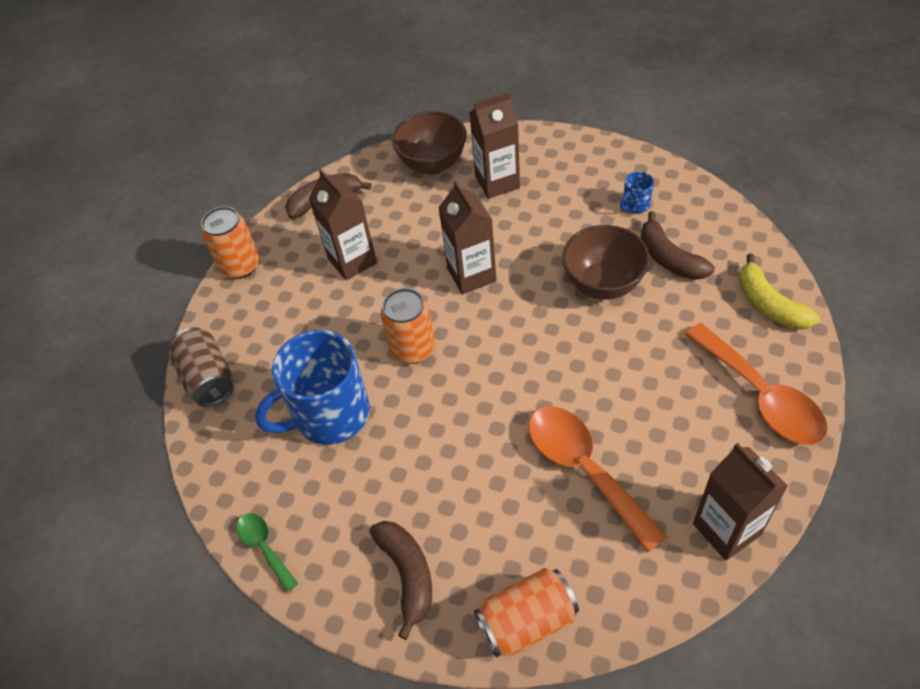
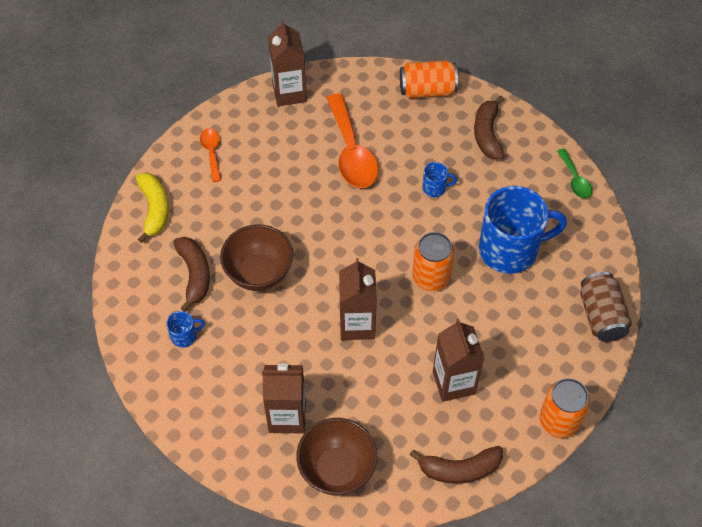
camera: 165 degrees left, 5 degrees up
(451, 460) = (435, 188): none -> blue mug
(761, 396) = (211, 152): orange spoon -> orange spoon, size x0.52

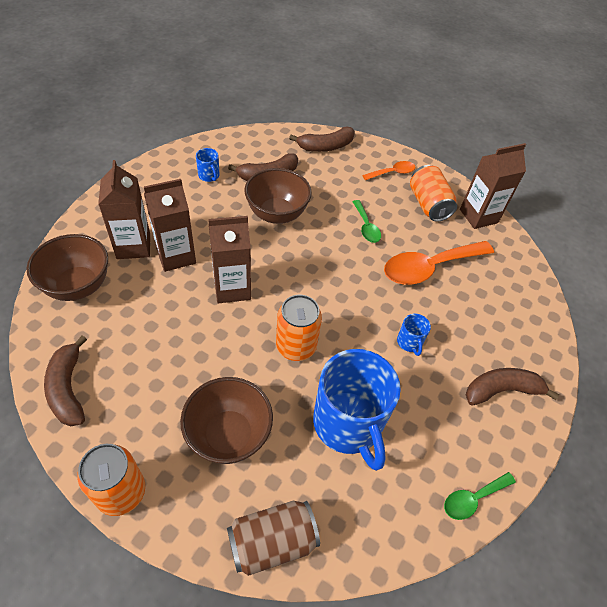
camera: 75 degrees right, 5 degrees down
(154, 209) = (326, 146): yellow banana -> brown banana
(290, 194) = (366, 227): none -> green spoon
(427, 90) = (535, 326): orange can -> orange can (428, 204)
(454, 382) = (170, 376): brown carton -> brown carton (176, 256)
(514, 339) = (229, 435): none -> brown bowl

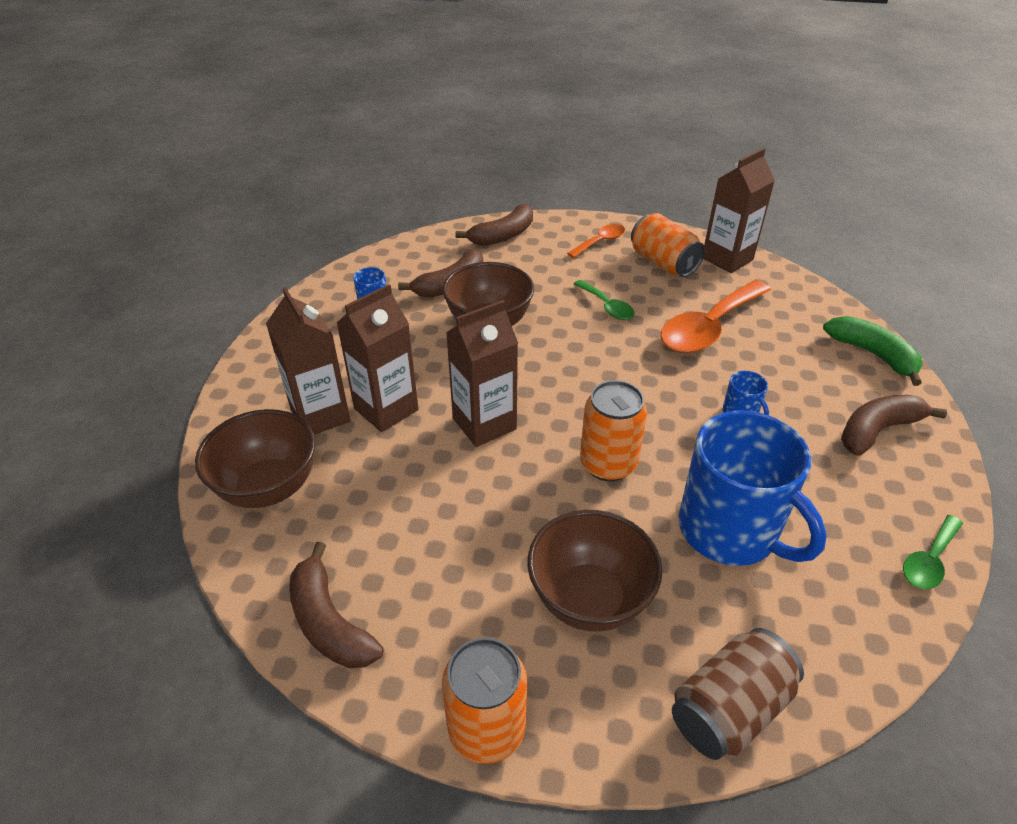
camera: 15 degrees left, 10 degrees down
(539, 330) = (872, 354): none -> green banana

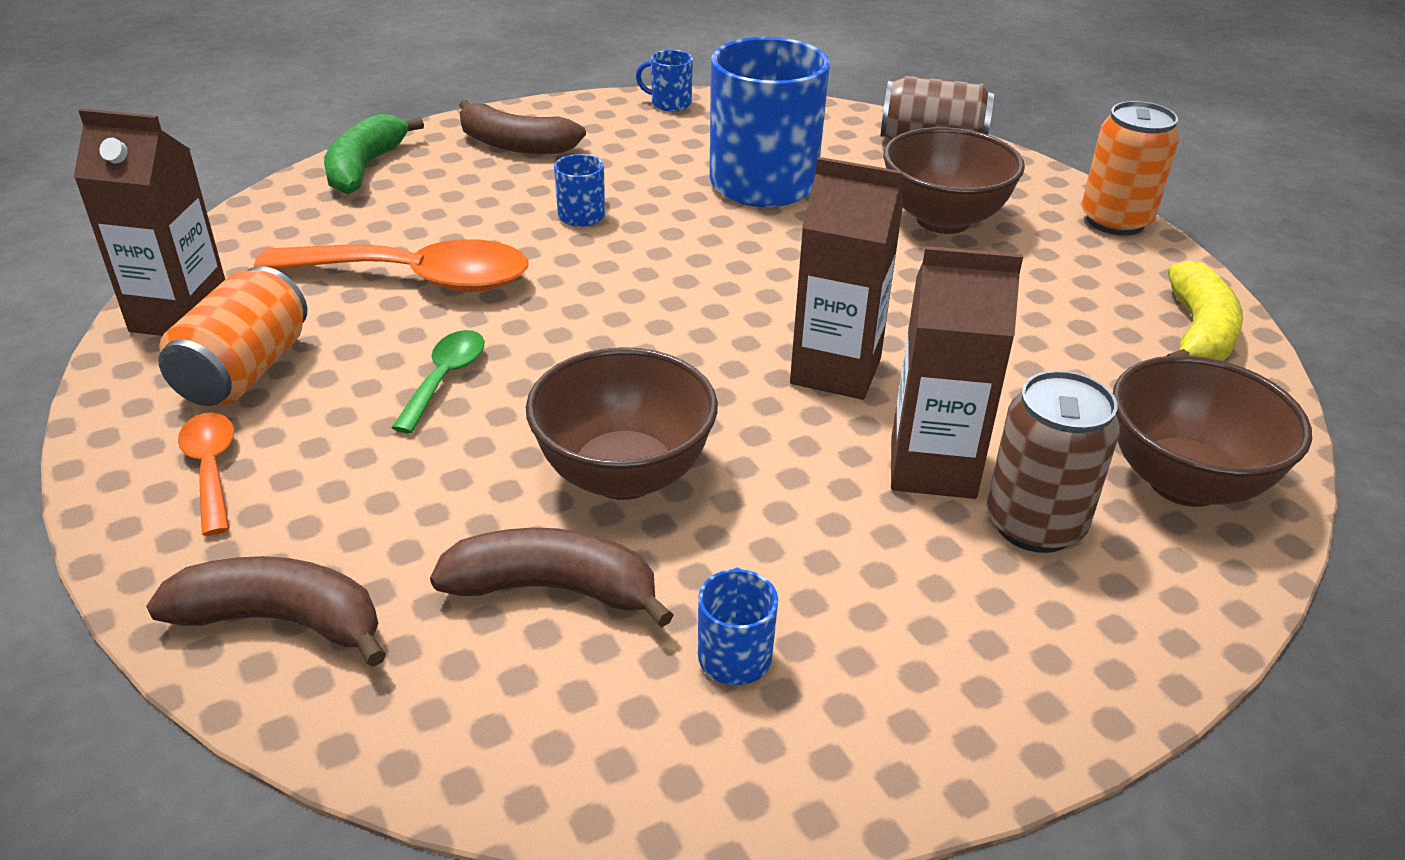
camera: 130 degrees left, 5 degrees down
(320, 415) = (1034, 524): brown carton -> brown can
(329, 622) = (1198, 333): brown banana -> yellow banana
(600, 242) = (211, 469): orange spoon -> orange spoon turned 60 degrees clockwise
(608, 464) = (773, 265): orange can -> none
(929, 560) = (670, 103): green spoon -> blue mug

